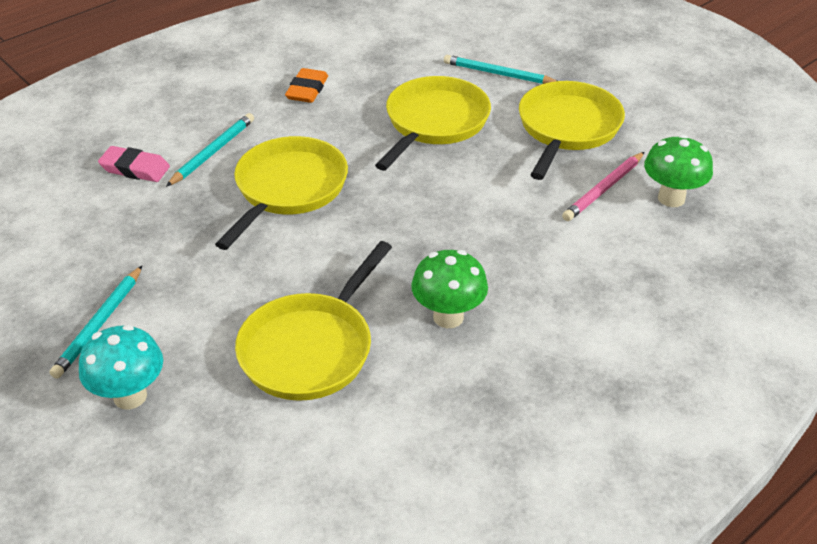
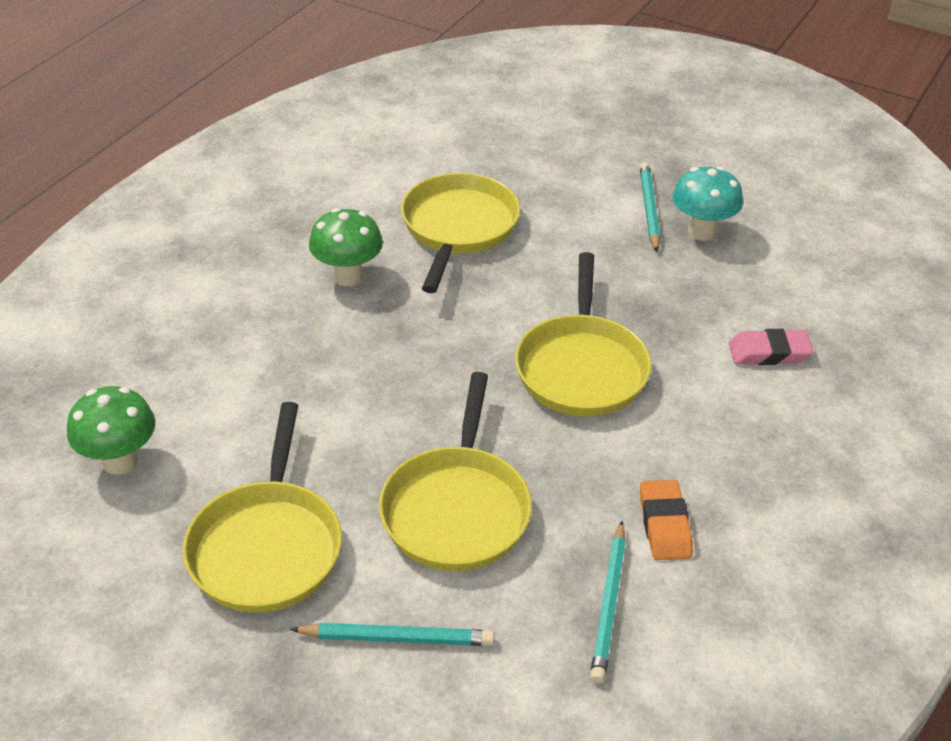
camera: 160 degrees right, 0 degrees up
(130, 396) = (577, 171): turquoise mushroom -> turquoise mushroom (701, 232)
(213, 152) = (704, 394): turquoise pencil -> turquoise pencil (609, 605)
(603, 189) = (207, 455): pink pencil -> none

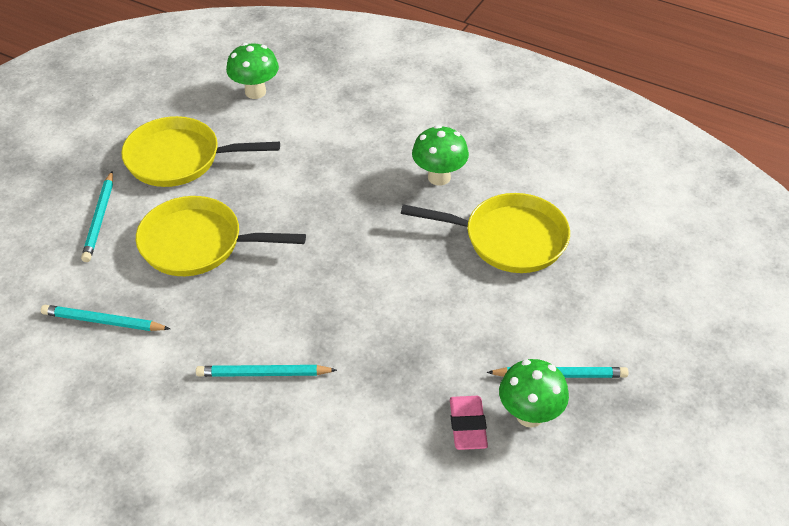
camera: 90 degrees right, 5 degrees up
(581, 367) = (336, 315): yellow pan -> none
(664, 524) = (167, 357): orange eraser -> none
(678, 430) = (263, 374): none -> turquoise pencil
(701, 232) = (529, 415): turquoise mushroom -> green mushroom
(769, 352) = (355, 450): pink eraser -> pink eraser (468, 425)

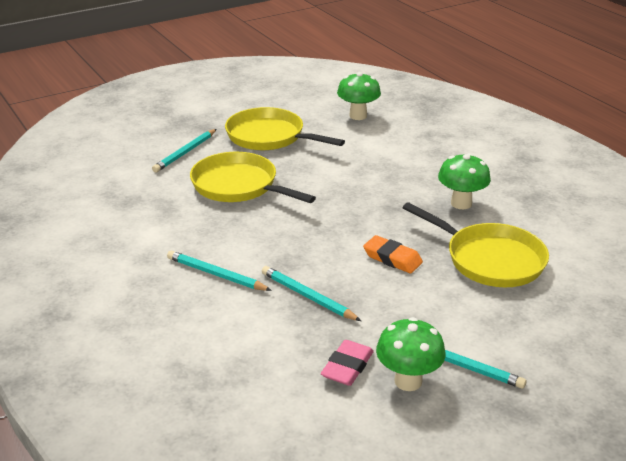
camera: 30 degrees right, 15 degrees down
(103, 321) = (135, 207): turquoise pencil -> turquoise pencil (308, 296)
(421, 276) = (392, 258): none -> orange eraser

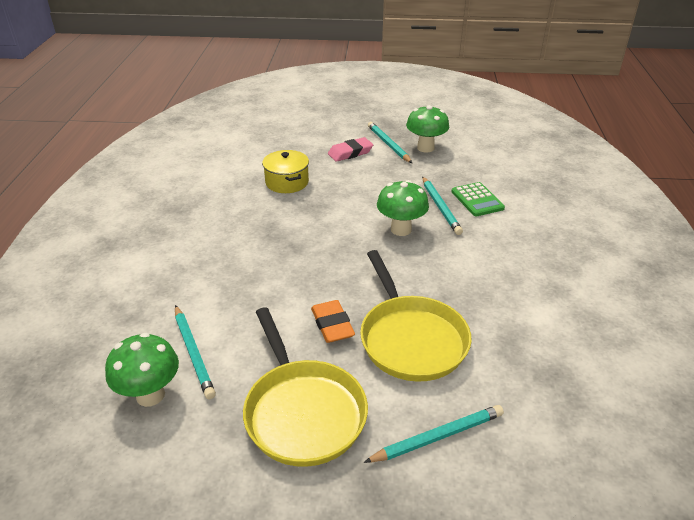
camera: 145 degrees left, 5 degrees up
(216, 274) = (499, 249): turquoise pencil -> turquoise pencil (193, 353)
(276, 323) = (477, 200): none -> green calculator
(347, 367) = (453, 164): pink eraser -> pink eraser (350, 153)
(392, 258) = (351, 208): orange eraser -> orange eraser (332, 325)
(461, 203) = (236, 227): green mushroom -> green mushroom (401, 229)
(489, 259) = (287, 182): yellow pan -> yellow pot

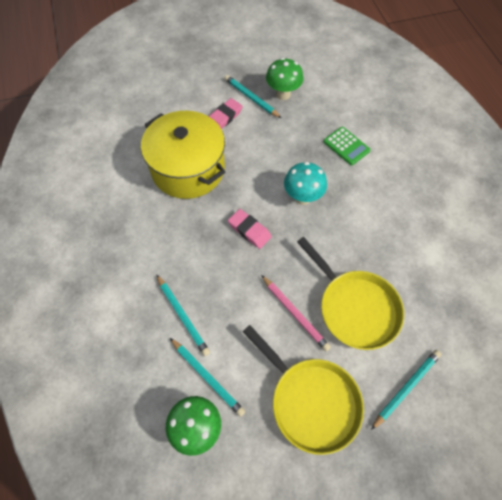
camera: 20 degrees left, 25 degrees up
(287, 182) = (188, 169): yellow pot -> yellow pot, size x1.95
(322, 242) = (249, 230): none -> pink eraser
(332, 325) = (295, 314): orange eraser -> pink pencil
(401, 229) = (302, 197): green mushroom -> turquoise mushroom
(440, 207) = (322, 163): turquoise pencil -> turquoise pencil (183, 316)

